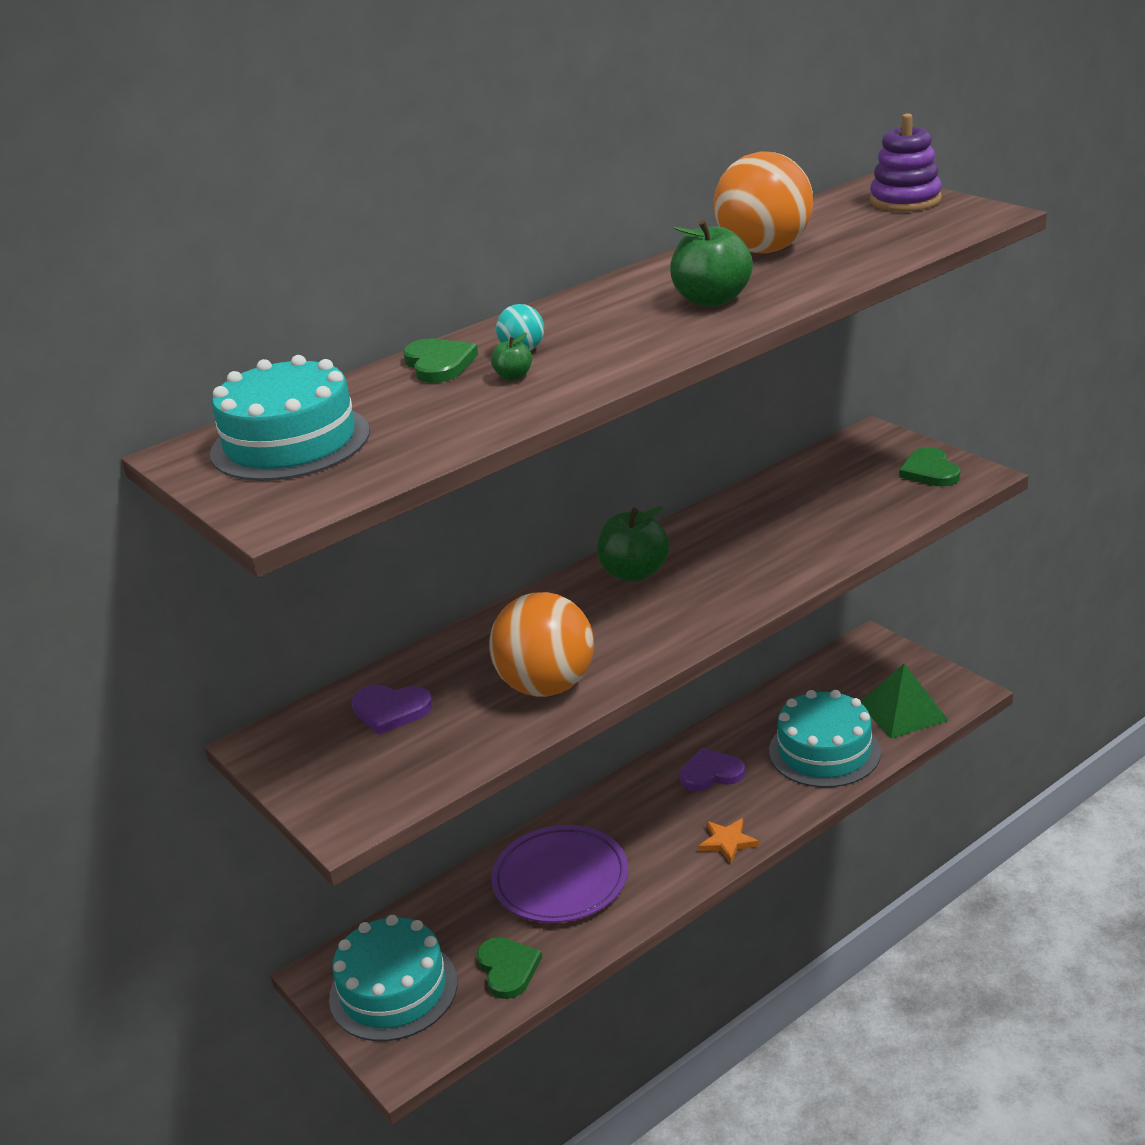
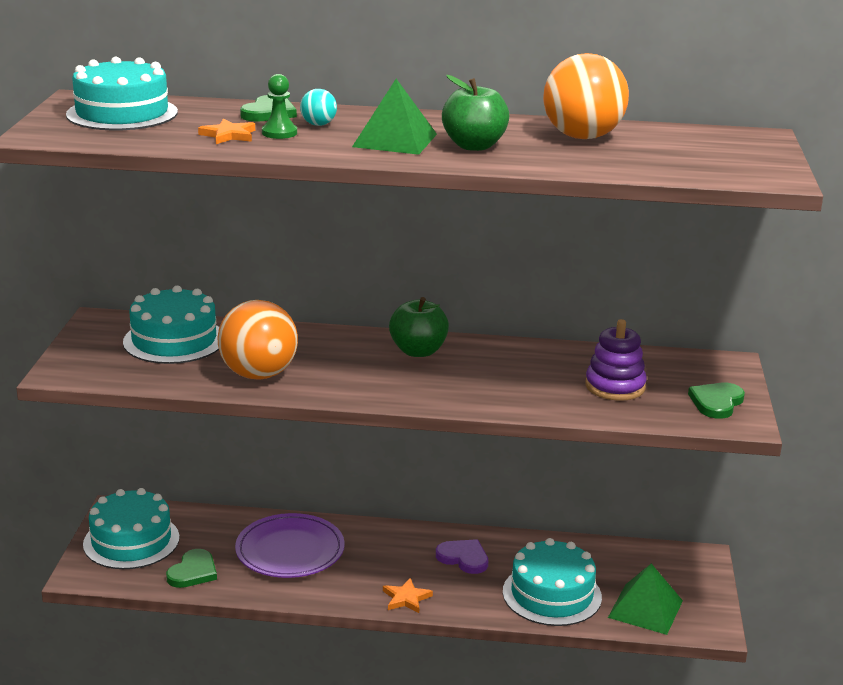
camera: 40 degrees right, 5 degrees down
(391, 710) = (174, 340): purple heart -> turquoise cake
(473, 404) = (228, 135): none -> orange star
(513, 376) = (279, 133): green apple -> green pawn
(634, 329) = (395, 140): none -> green pyramid
(905, 200) = (753, 150): purple stacking toy -> purple stacking toy (615, 386)

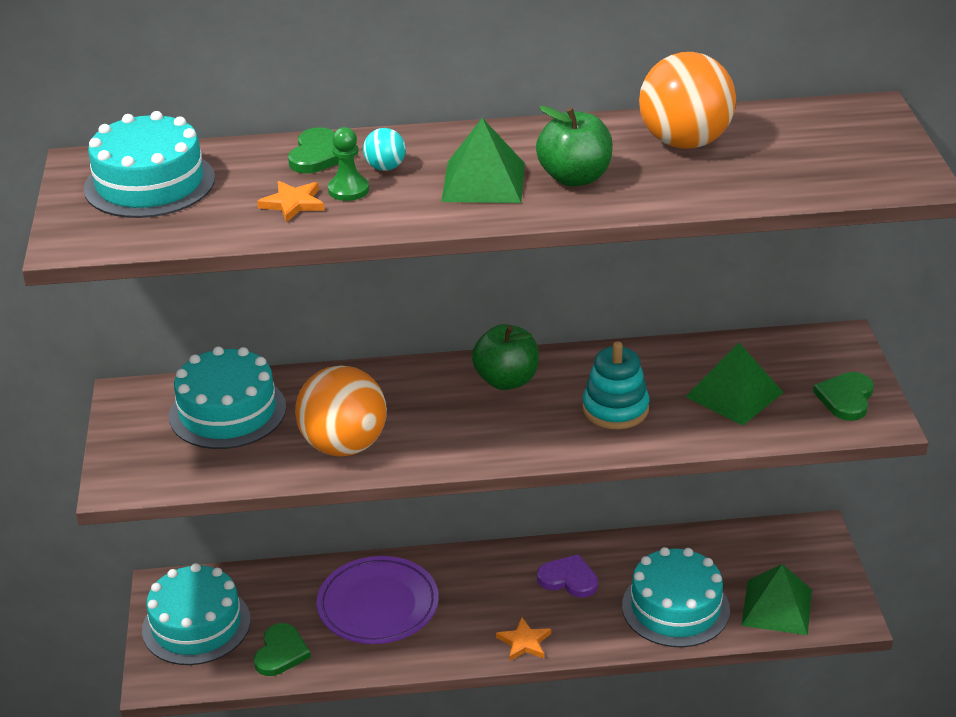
camera: 10 degrees left, 10 degrees up
(504, 382) = (615, 409): none -> turquoise stacking toy
(615, 386) = (734, 394): purple stacking toy -> green pyramid

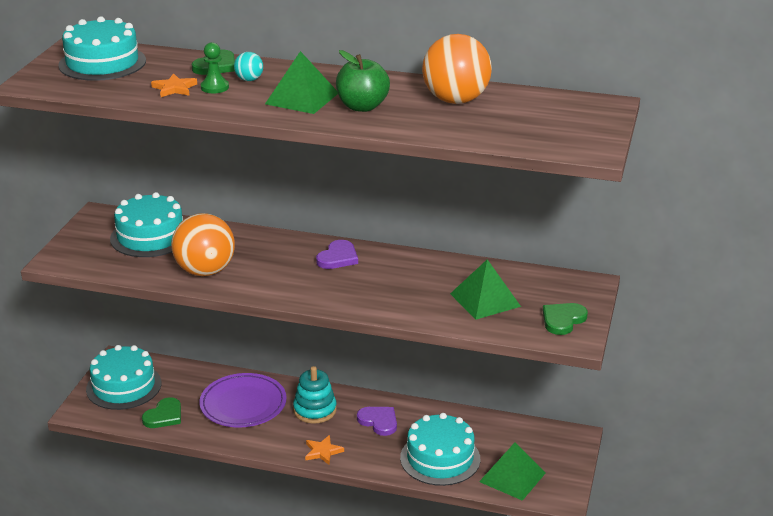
camera: 20 degrees right, 5 degrees down
(506, 380) = (338, 257): green apple -> purple heart
(615, 409) = (396, 290): turquoise stacking toy -> turquoise stacking toy (315, 410)

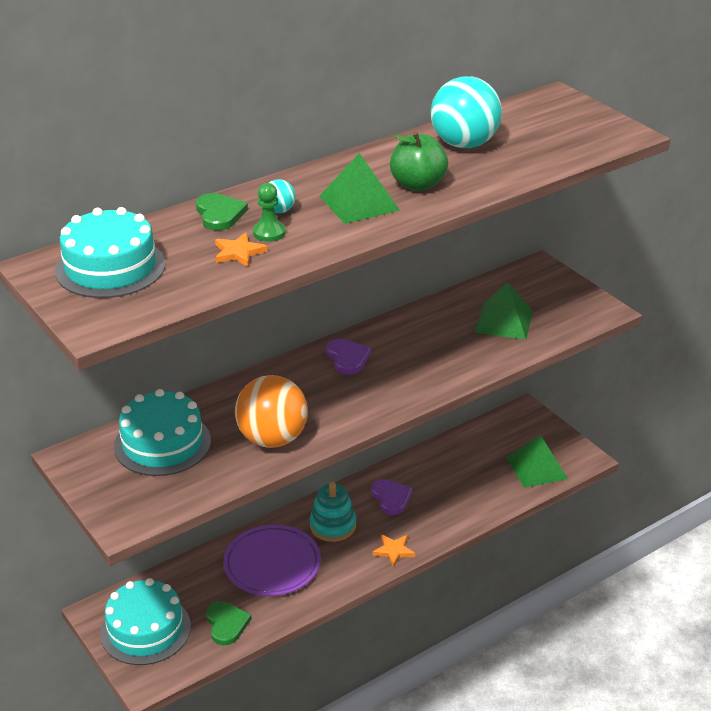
camera: 50 degrees left, 5 degrees up
(379, 421) = (391, 498): purple heart -> purple heart turned 75 degrees clockwise
(440, 458) = (474, 491): turquoise cake -> none
(455, 100) = (464, 144): orange ball -> turquoise ball
(563, 320) = (573, 303): green heart -> none

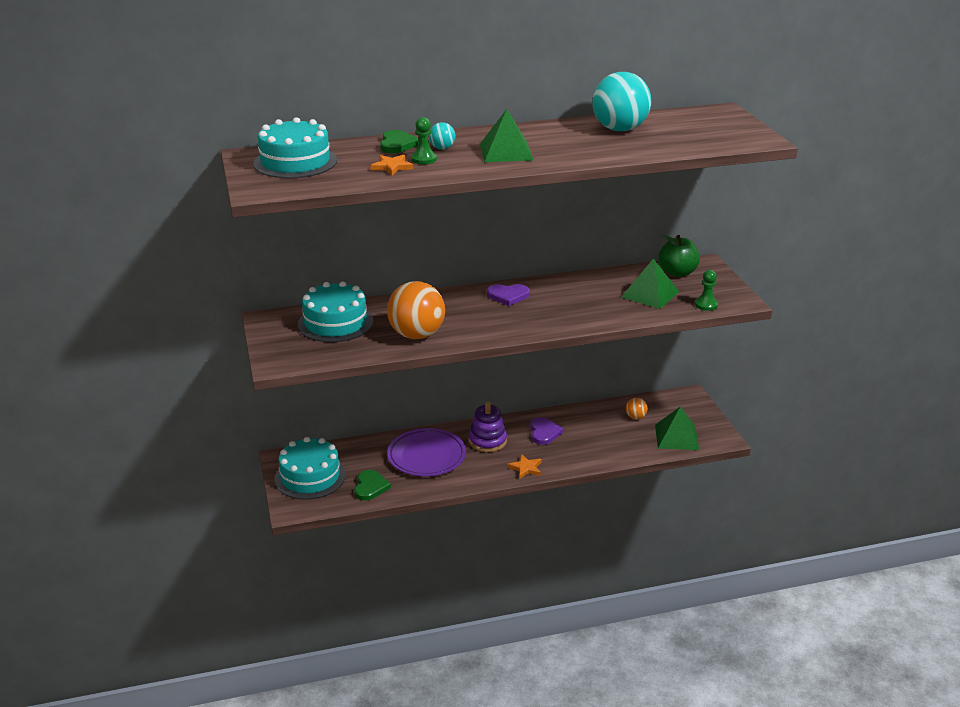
camera: 20 degrees right, 5 degrees down
(333, 525) = (487, 441): turquoise stacking toy -> purple stacking toy
(347, 358) = (508, 296): purple heart -> purple heart turned 90 degrees clockwise
(417, 185) = (561, 148): green apple -> green apple (677, 273)
(481, 453) = (635, 417): none -> orange ball
(571, 323) = (706, 305): none -> green pawn

